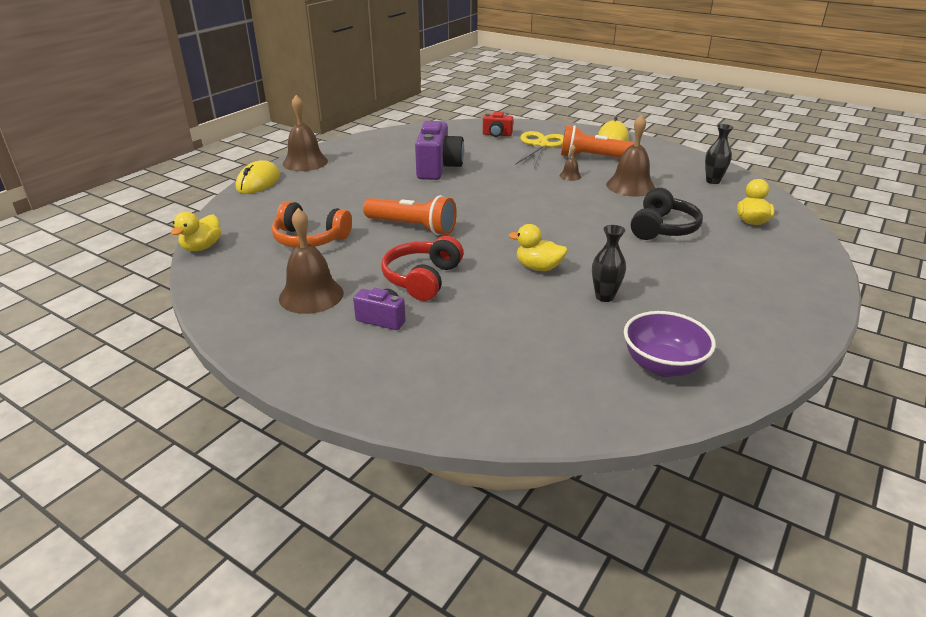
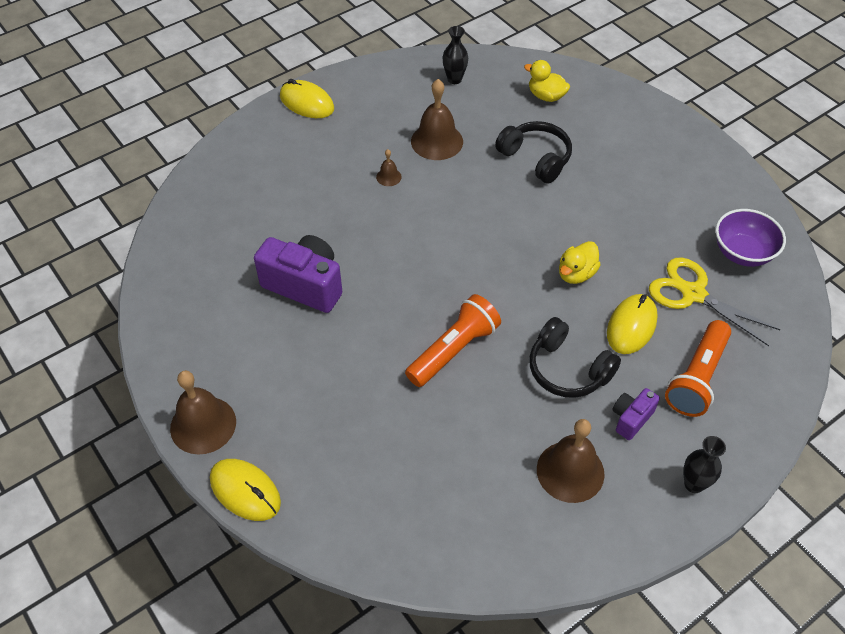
camera: 70 degrees left, 20 degrees up
(202, 247) = (420, 573): yellow duck -> none
(310, 239) = (443, 454): orange headphones -> none
(422, 279) = (568, 369): red headphones -> black headphones
(496, 305) = (631, 326): none -> yellow mouse
(497, 135) = (229, 197): red camera -> none
(540, 145) = (288, 169): yellow scissors -> yellow scissors (693, 293)
(594, 158) = (351, 139): orange flashlight -> orange flashlight (697, 378)
(604, 297) = (640, 247): black vase -> black vase (694, 484)

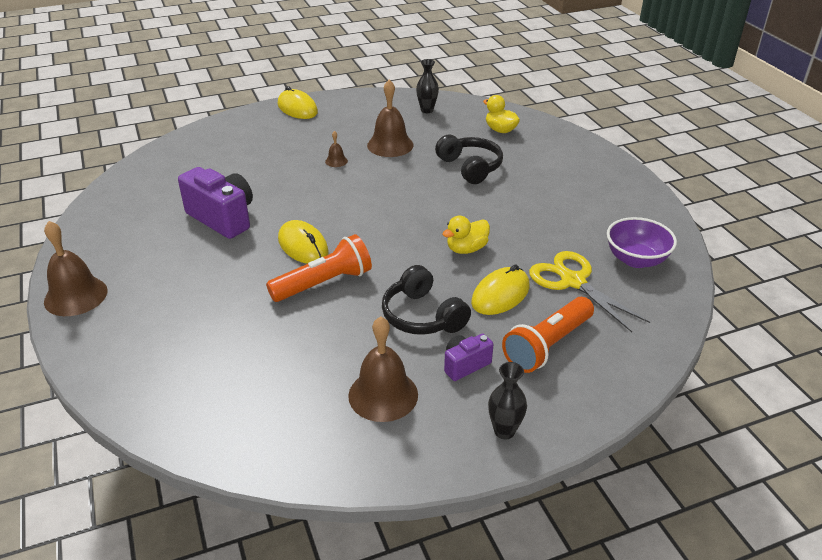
camera: 15 degrees right, 15 degrees down
(245, 491) = (78, 349): yellow mouse -> yellow mouse (303, 246)

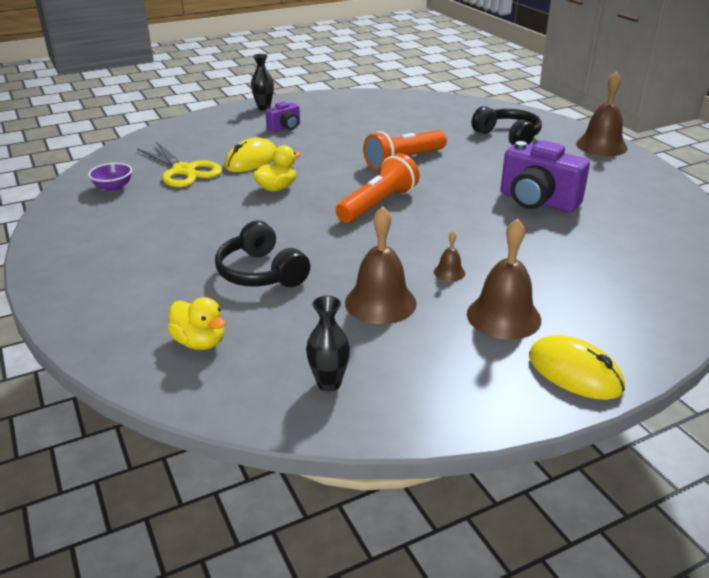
camera: 175 degrees right, 5 degrees down
(303, 246) = (437, 183): yellow mouse -> none
(383, 395) = (339, 116): brown bell -> brown bell (503, 316)
(422, 316) = (317, 147): black headphones -> black headphones (508, 136)
(547, 345) = (223, 138): orange flashlight -> orange flashlight (378, 204)
(636, 259) = (113, 188): purple bowl -> purple bowl, size x0.65

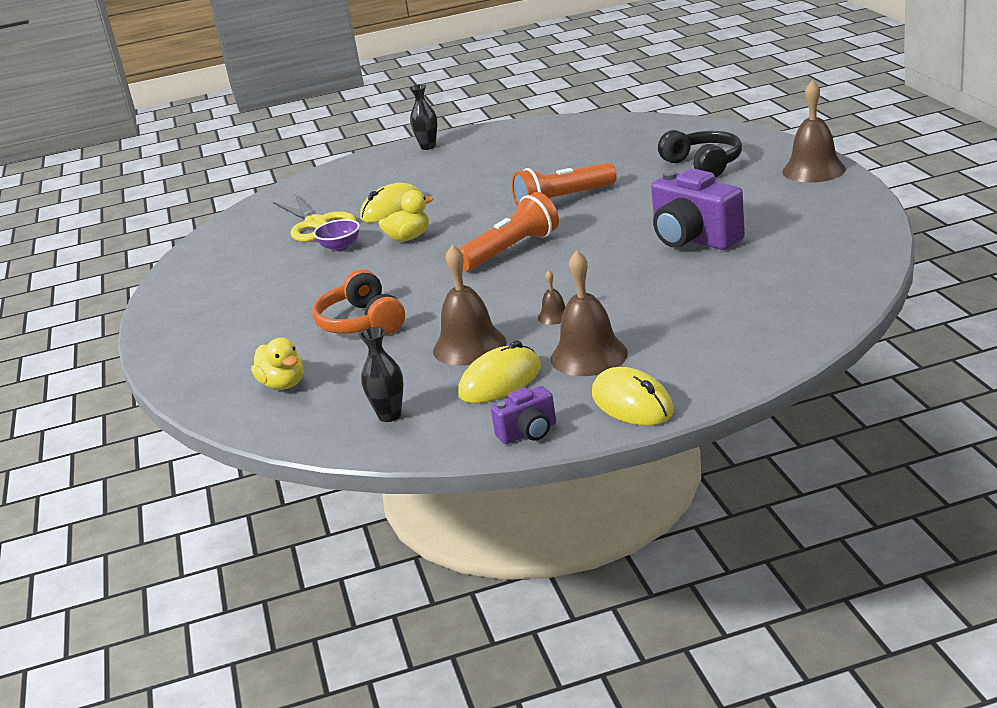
camera: 15 degrees right, 5 degrees down
(113, 188) = (239, 245): purple bowl -> purple bowl (340, 247)
(261, 273) = (361, 322): black headphones -> orange headphones
(285, 128) = (443, 169): purple camera -> purple camera (528, 433)
(429, 343) = (500, 381): none -> yellow mouse

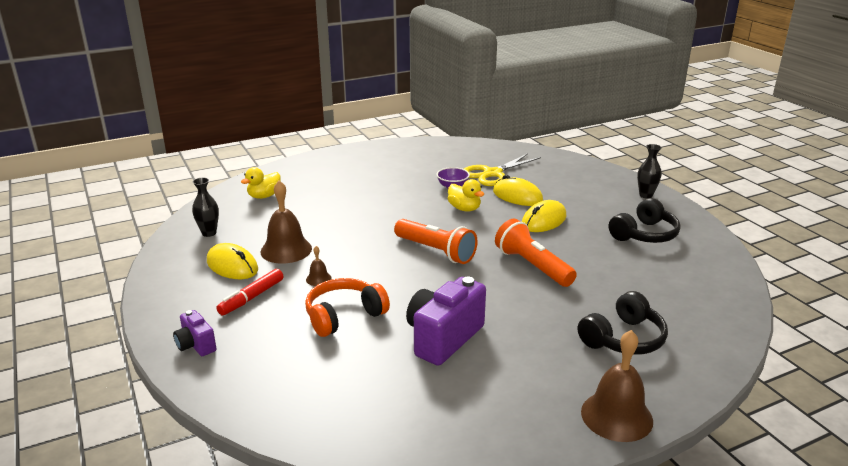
camera: 75 degrees right, 0 degrees up
(361, 322) = (335, 209): orange headphones -> orange headphones (344, 316)
(515, 150) = (644, 234): none -> black headphones
(528, 433) = (160, 282): purple camera -> purple camera (196, 345)
(589, 356) = (251, 297): brown bell -> red marker
(632, 403) = (174, 320): yellow mouse -> yellow mouse (543, 221)

